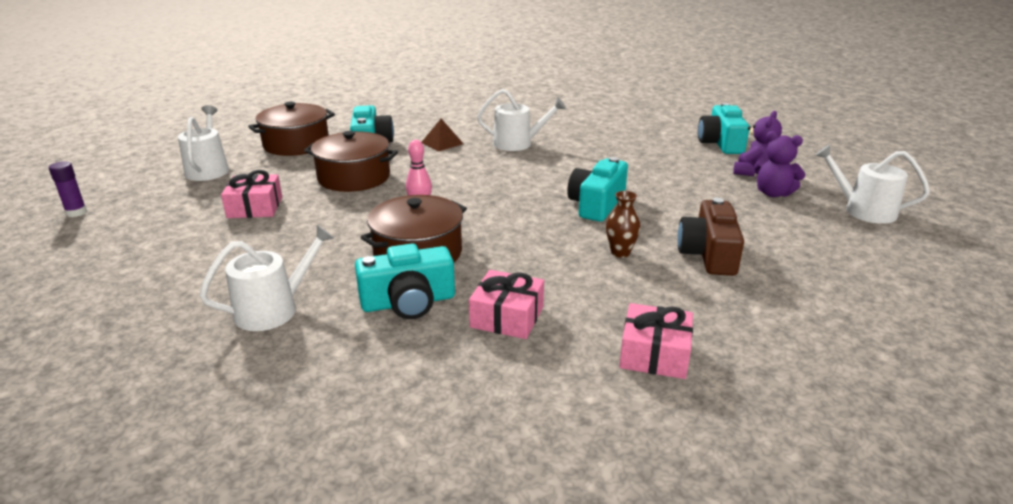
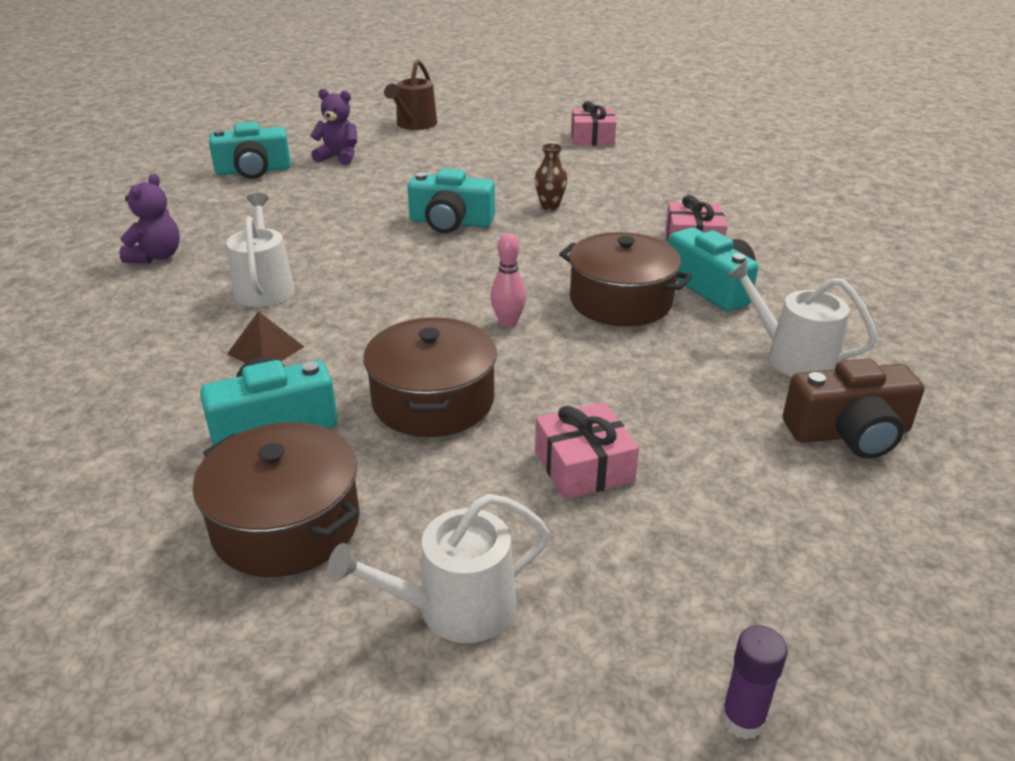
camera: 105 degrees left, 5 degrees up
(654, 354) = (689, 189): pink gift -> pink gift (592, 138)
(708, 254) = (529, 175): brown camera -> brown camera (849, 433)
(773, 193) = (390, 152): purple teddy bear -> purple teddy bear (156, 256)
(863, 210) = (414, 125): white watering can -> brown watering can

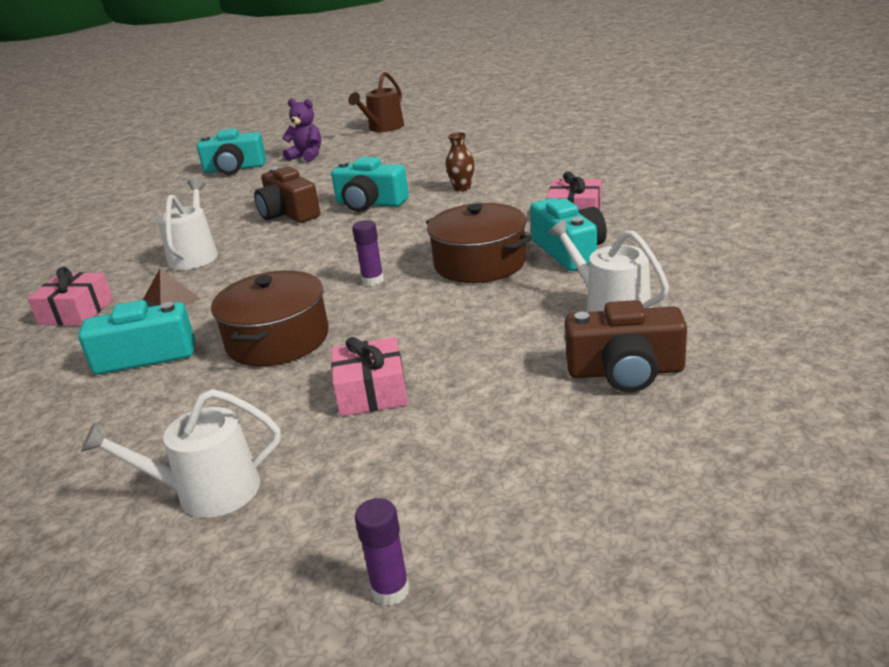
camera: 15 degrees right, 5 degrees down
(156, 256) = (127, 234): purple teddy bear -> none
(286, 524) = (116, 426): brown pot -> none
(356, 233) = (288, 213): none -> brown camera
(508, 322) = (373, 280): pink bowling pin -> purple glue stick
(592, 138) = (532, 132): pink gift -> pink gift (76, 312)

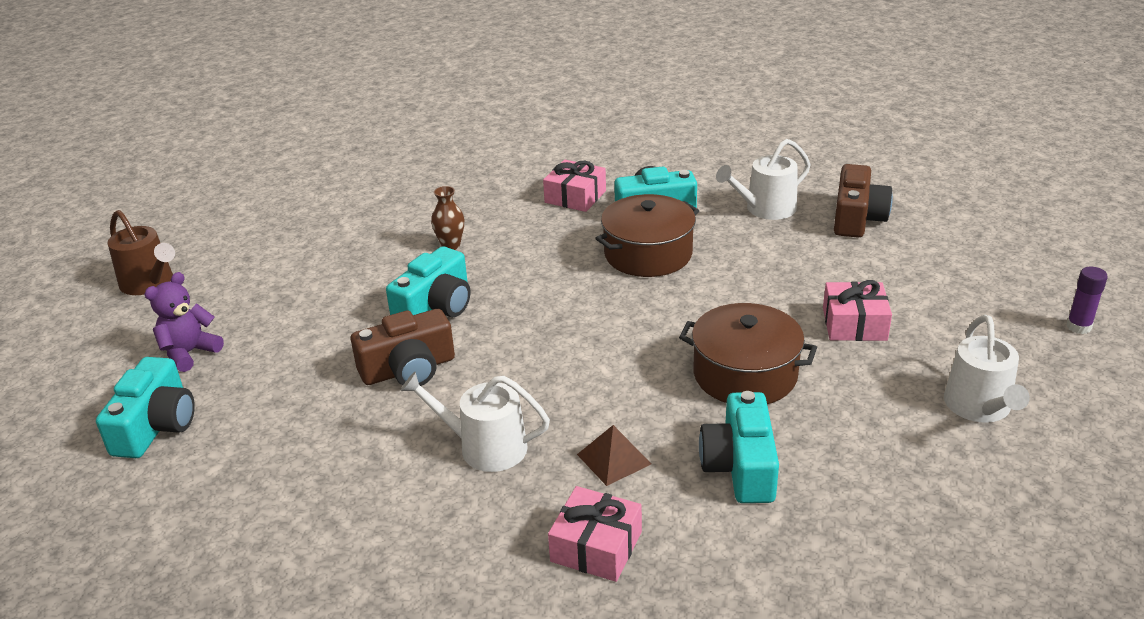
camera: 80 degrees left, 5 degrees up
(373, 280) = (648, 314): purple glue stick -> none

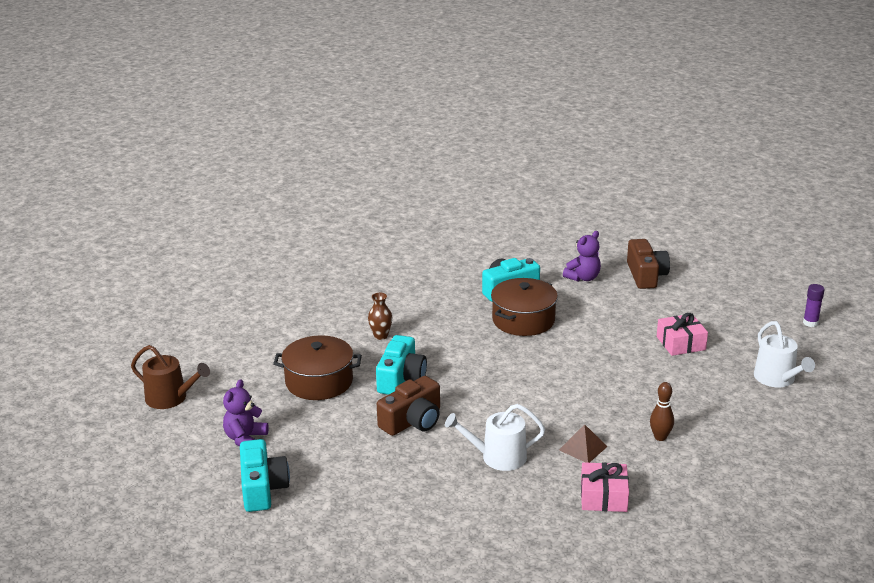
camera: 20 degrees left, 5 degrees down
(575, 197) = (446, 288): pink gift -> none
(740, 466) = (660, 437): turquoise camera -> brown bowling pin
(745, 374) = (632, 385): brown pot -> brown pot (319, 382)
(765, 209) = (583, 278): white watering can -> purple teddy bear

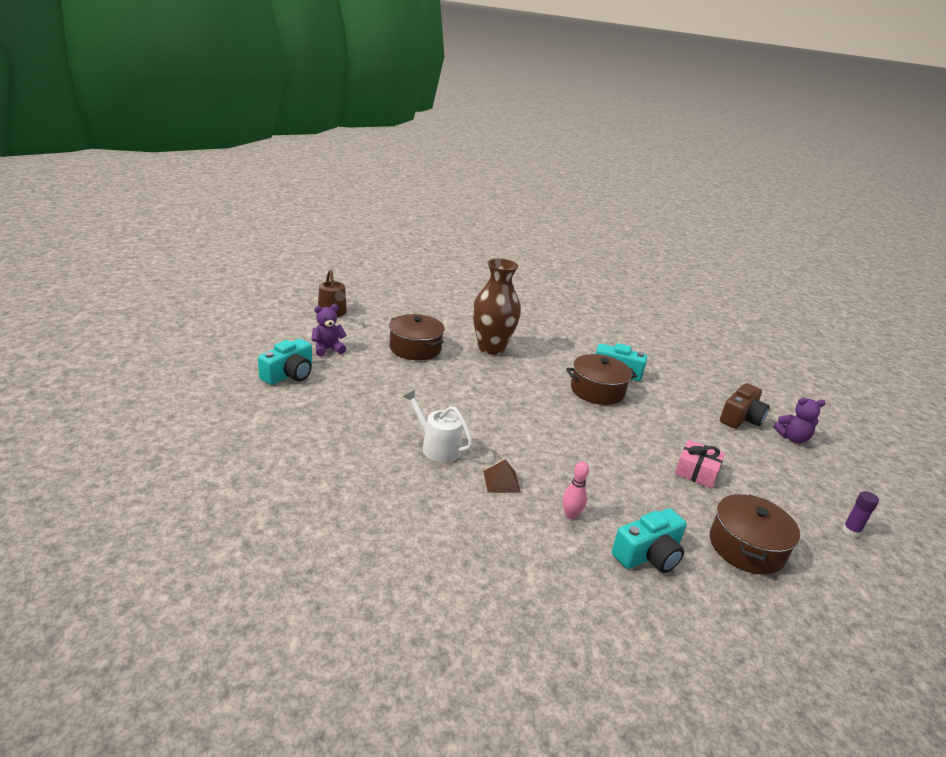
camera: 40 degrees right, 0 degrees up
(381, 336) = (491, 348): brown vase -> brown vase, size x2.44
(401, 378) = (462, 373): turquoise camera -> turquoise camera (648, 555)
(412, 421) = (426, 396): brown camera -> none
(583, 278) = (685, 393): purple teddy bear -> purple teddy bear (792, 438)
(603, 497) = (459, 519): pink gift -> none
(660, 437) = (570, 515): brown bowling pin -> pink bowling pin
(777, 379) = (746, 547): white watering can -> brown pot

